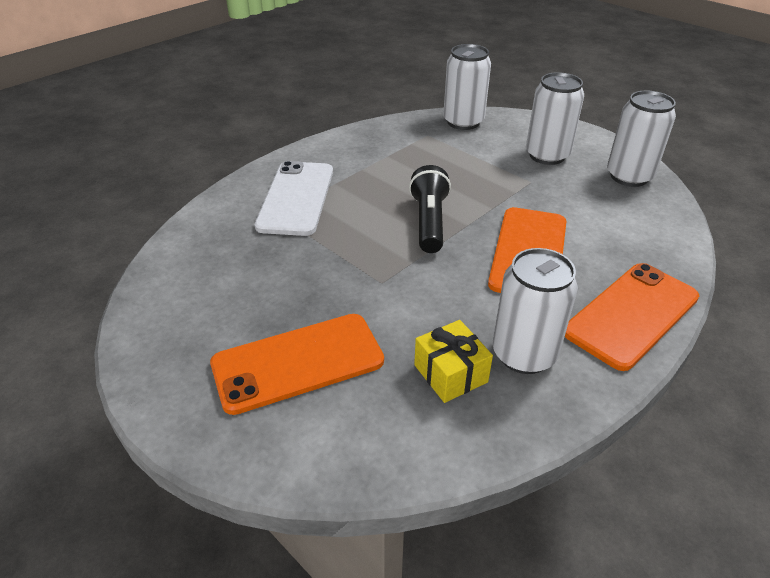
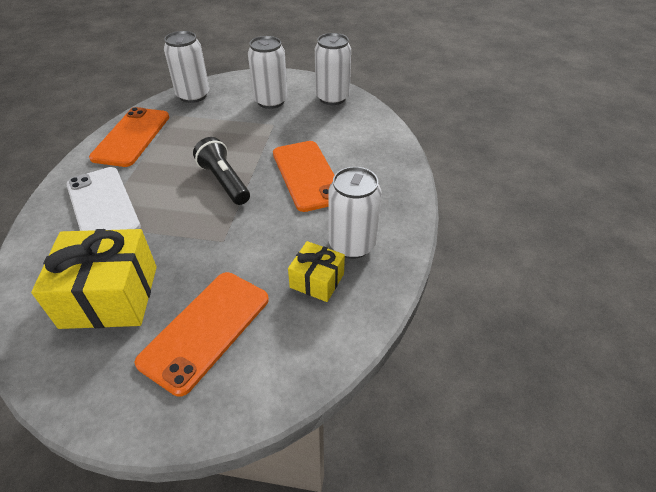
camera: 35 degrees left, 5 degrees up
(240, 285) = (110, 296): none -> yellow gift
(632, 315) = (394, 189): orange phone -> orange phone (132, 137)

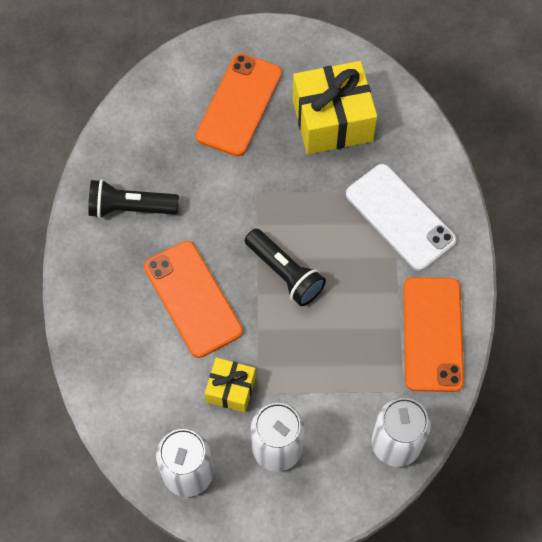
camera: 170 degrees right, 20 degrees up
(317, 281) = (157, 163): yellow gift -> yellow gift (231, 389)
(352, 244) = (130, 208): white can -> black flashlight

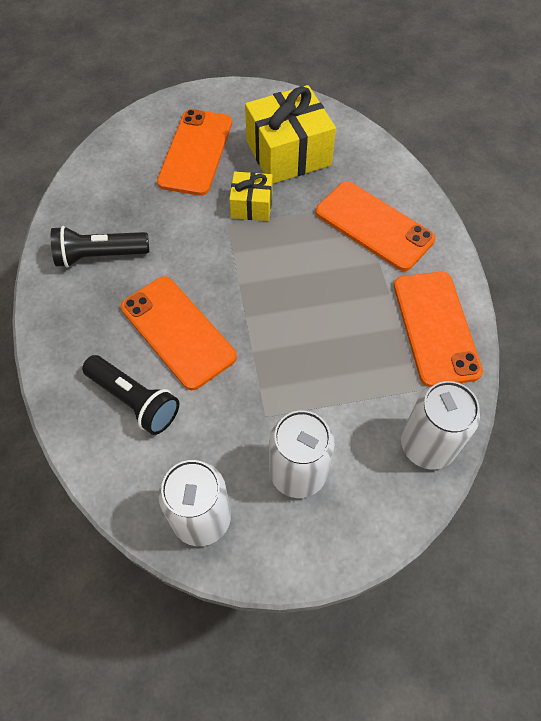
camera: 10 degrees left, 5 degrees down
(231, 389) = (234, 417): yellow gift -> yellow gift (251, 205)
(285, 273) = (270, 293): black flashlight -> black flashlight (134, 401)
(400, 217) = (374, 226): white phone -> orange phone

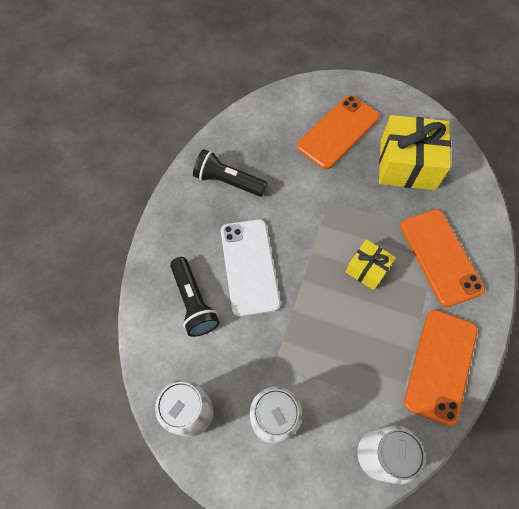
camera: 30 degrees right, 5 degrees up
(178, 332) = (249, 267): orange phone -> white phone
(251, 205) = (355, 194): yellow gift -> yellow gift (367, 269)

